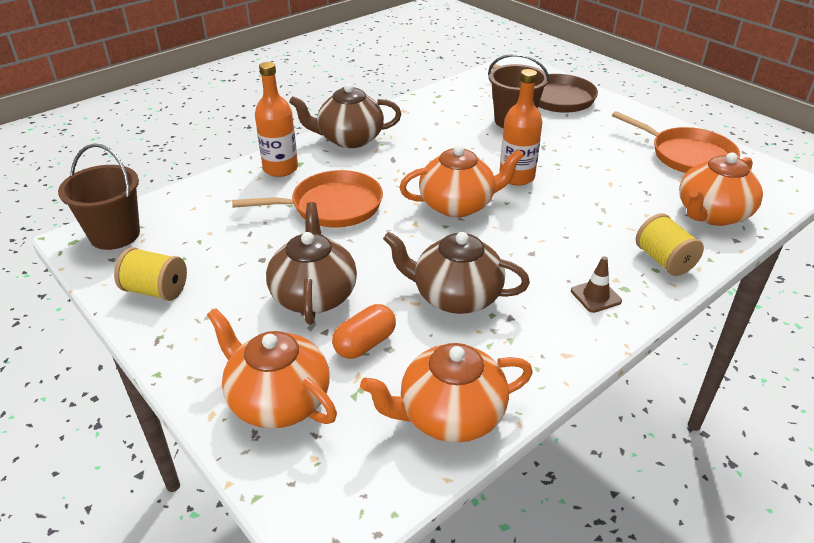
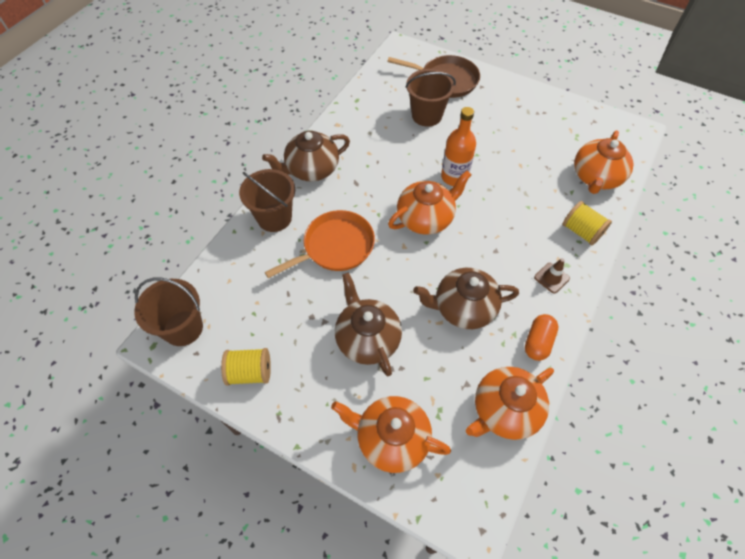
camera: 20 degrees left, 20 degrees up
(280, 168) = (274, 218): orange bottle -> brown bucket
(365, 344) = (424, 370): orange capsule -> orange capsule (538, 342)
(688, 156) = (561, 121): orange pan -> none

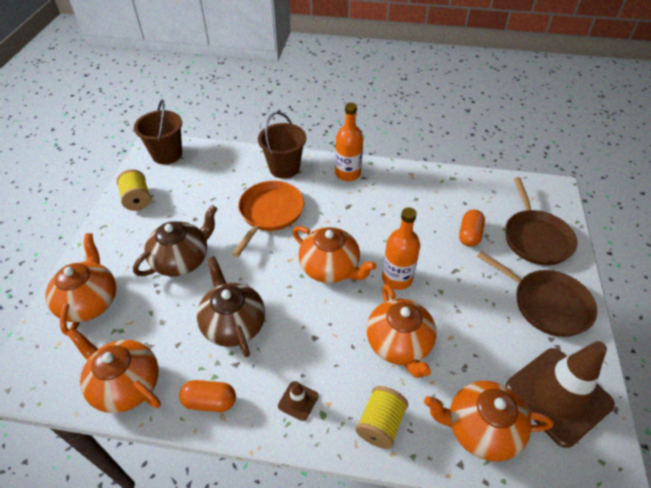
camera: 70 degrees right, 10 degrees down
(311, 169) = (348, 173): brown teapot -> orange bottle
(335, 246) = (270, 213): orange pan -> orange pan turned 105 degrees counterclockwise
(426, 115) = (469, 235): brown bucket -> orange capsule
(508, 102) = (547, 304): none -> brown pan
(518, 197) = (399, 344): none -> orange teapot
(580, 129) = (558, 395): none -> brown traffic cone

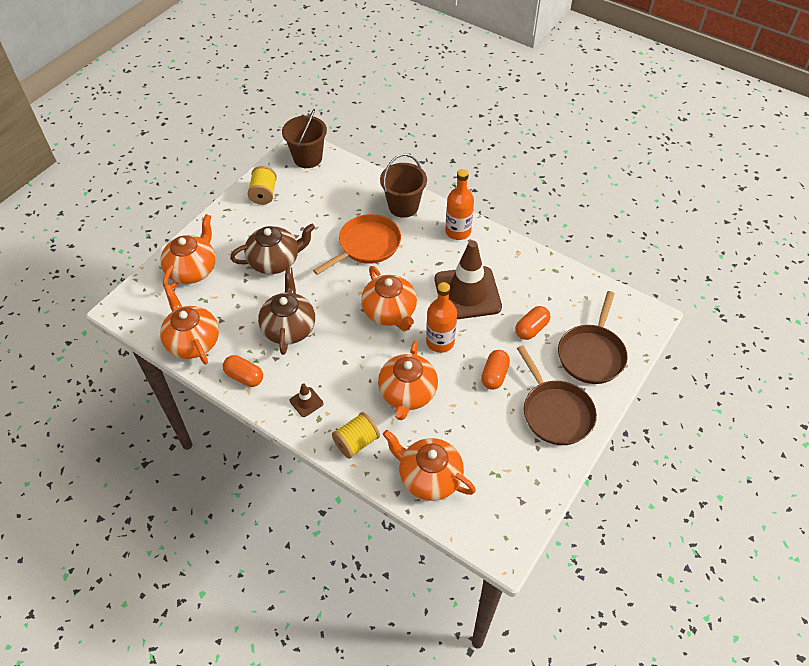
camera: 25 degrees right, 5 degrees up
(468, 290) = (494, 375): none -> orange capsule
(558, 395) = (508, 481): brown traffic cone -> brown traffic cone (467, 293)

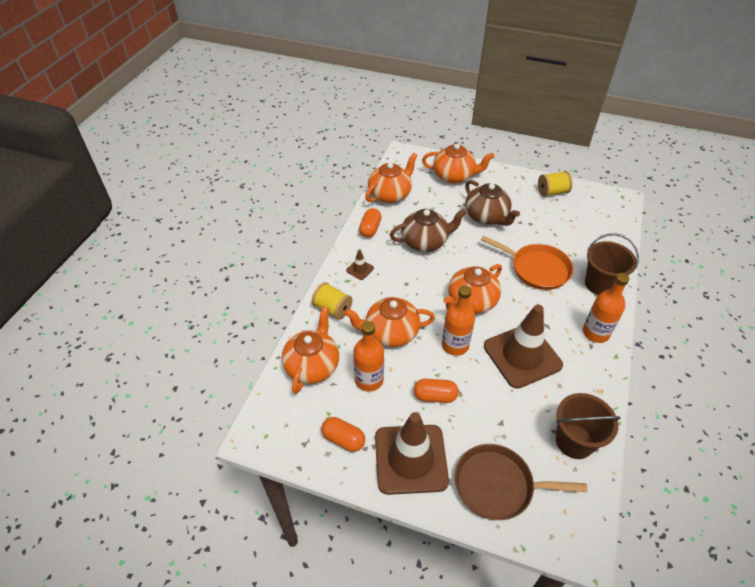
camera: 75 degrees right, 5 degrees down
(307, 158) = (611, 207): brown bucket -> brown bucket (574, 441)
(461, 427) = (369, 380): none -> orange bottle
(531, 329) = (505, 420): orange capsule -> orange capsule (343, 439)
(555, 412) = (410, 459): brown pan -> brown traffic cone

